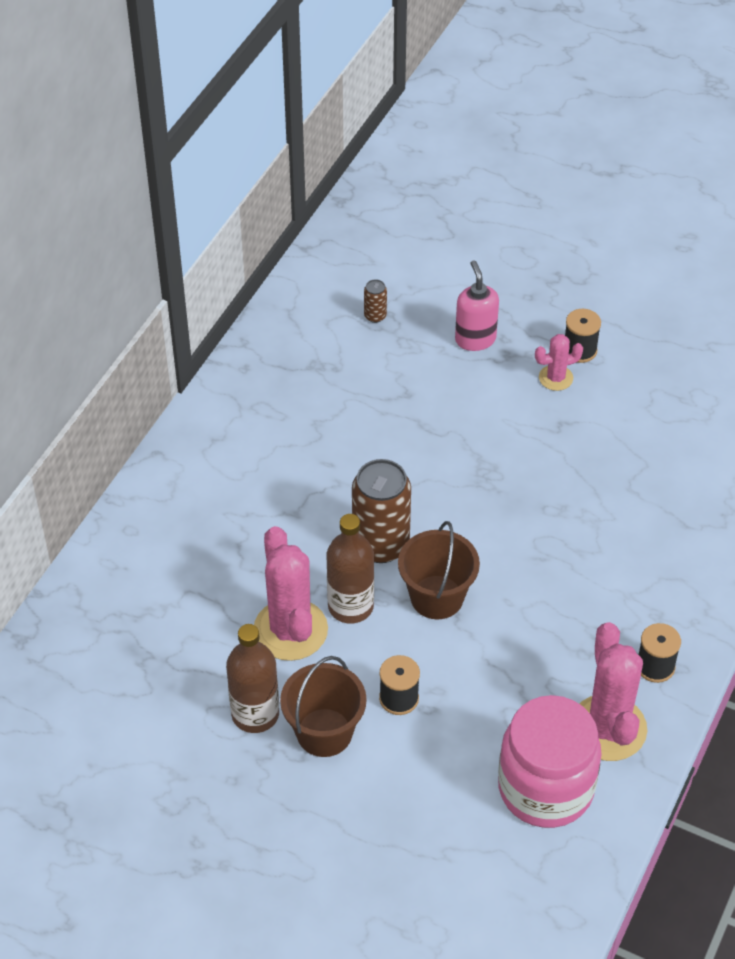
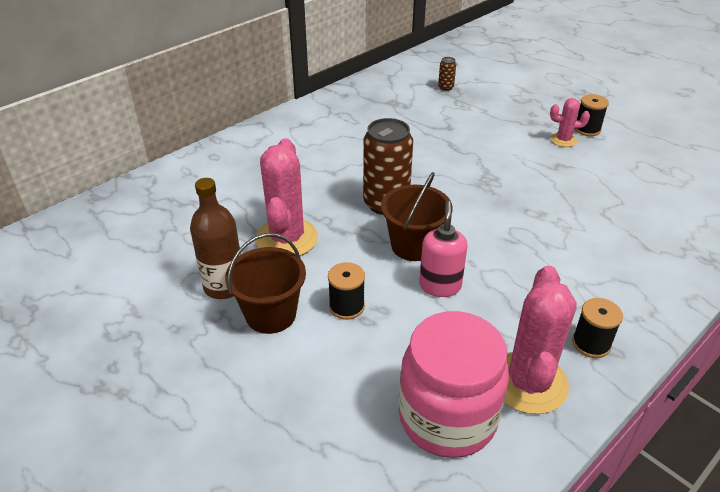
camera: 20 degrees right, 10 degrees down
(350, 606) = (342, 235): brown bottle -> none
(475, 339) = (511, 110): pink soap dispenser -> pink soap dispenser (440, 286)

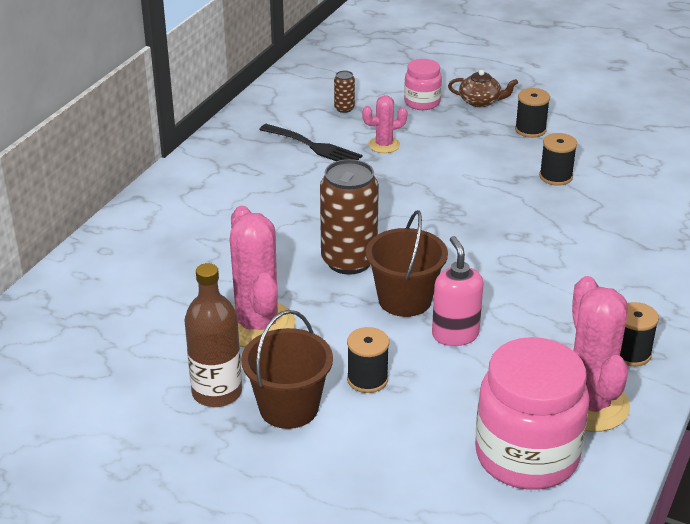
camera: 20 degrees left, 5 degrees down
(407, 111) = (314, 146): none -> black fork
(508, 93) = (422, 102): none -> pink jar
(556, 100) = (480, 101): none -> brown teapot
(563, 140) = (510, 147): pink cactus -> pink cactus (384, 145)
(591, 171) = (555, 177): none -> black spool

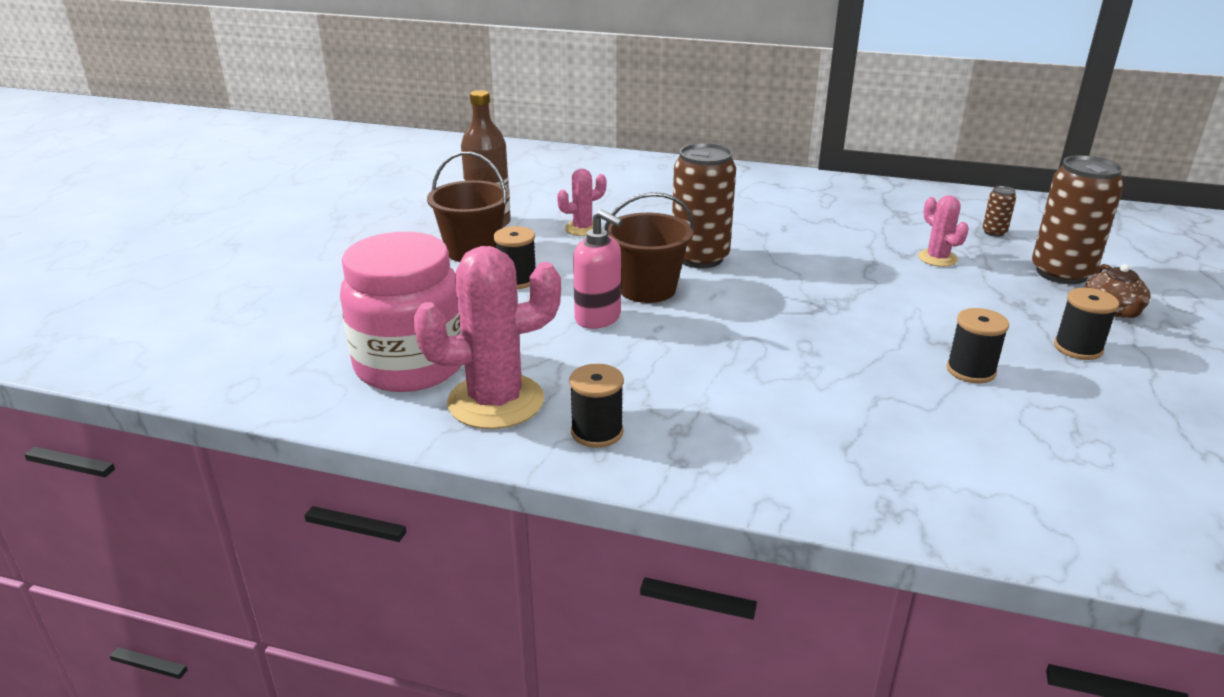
camera: 80 degrees right, 5 degrees down
(257, 325) = (582, 228): pink cactus -> pink cactus, size x0.51
(314, 146) = (898, 225): black fork -> none
(422, 102) = (1061, 273): pink jar -> brown can
(455, 334) = (598, 318): pink soap dispenser -> pink soap dispenser turned 60 degrees clockwise

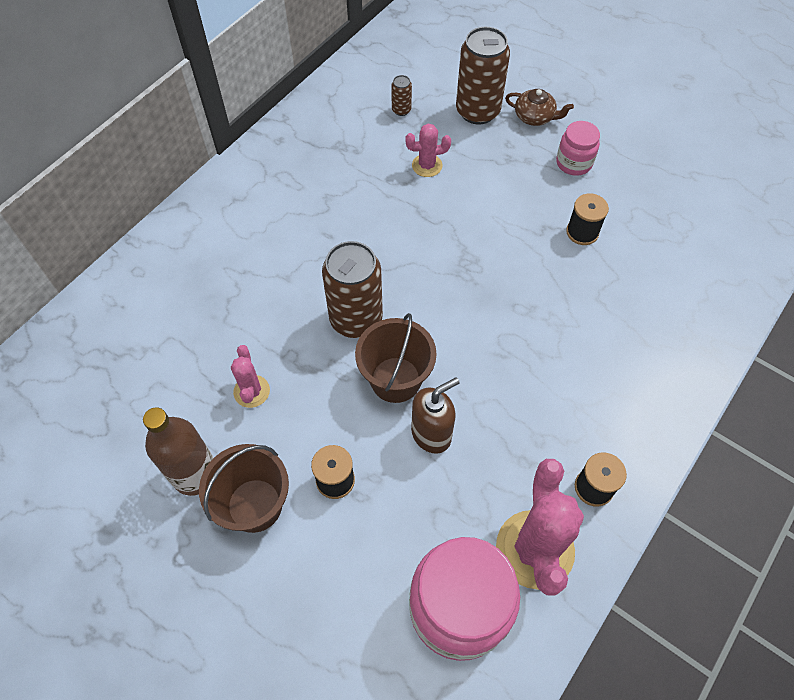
camera: 70 degrees left, 30 degrees up
(598, 318) = (431, 434): pink soap dispenser -> brown soap dispenser
(1078, 348) = (574, 163): black spool -> pink jar

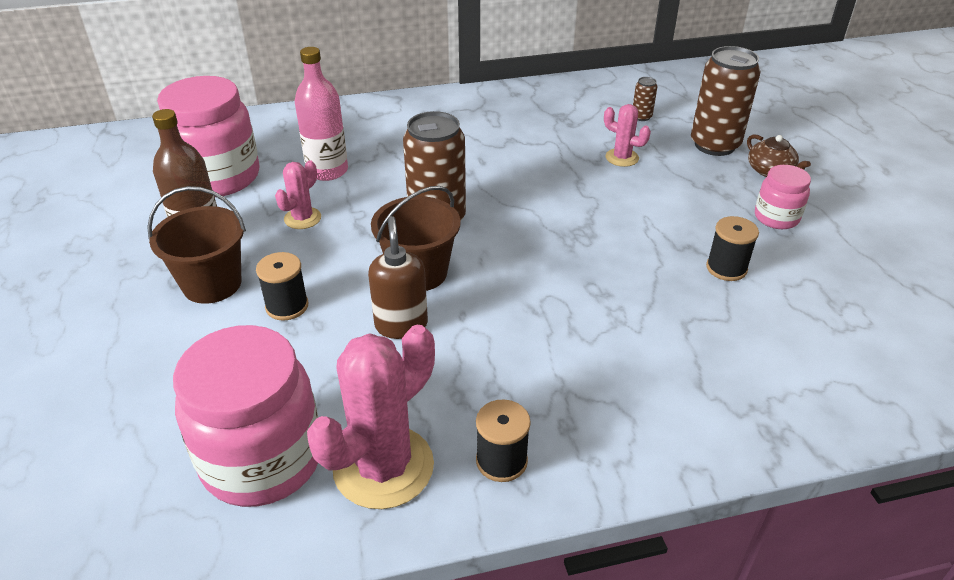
camera: 40 degrees right, 20 degrees down
(127, 399) = (219, 177): none -> pink jar
(215, 328) = (327, 171): none -> pink bottle
(431, 434) = (401, 325): brown soap dispenser -> brown soap dispenser turned 105 degrees counterclockwise

